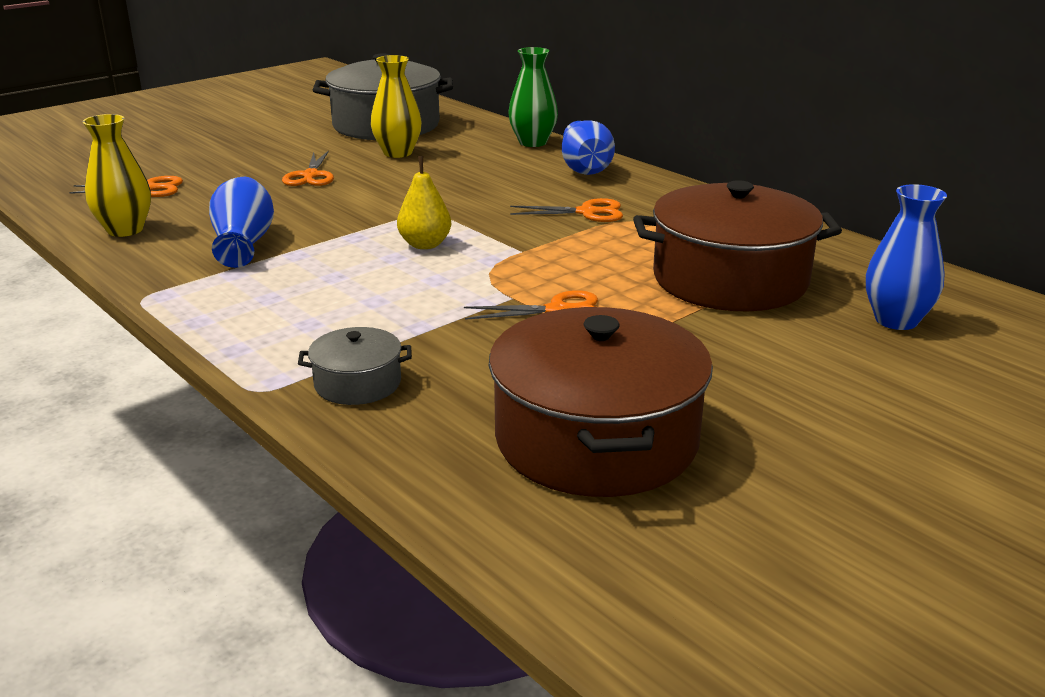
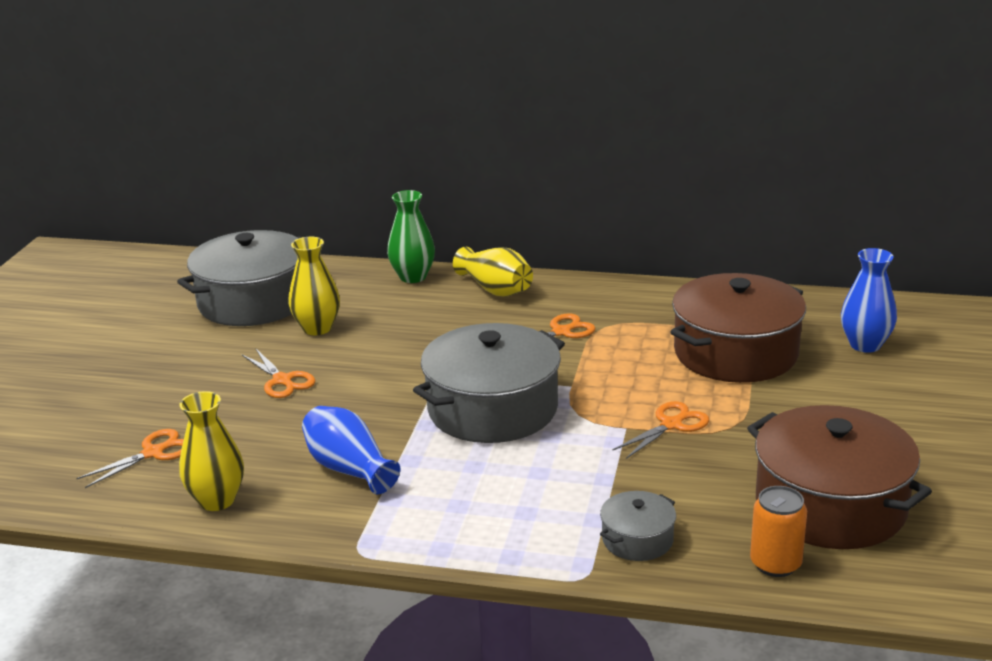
camera: 35 degrees left, 0 degrees up
(425, 244) = (493, 409): yellow pear -> grey pot
(444, 462) = (775, 564): none -> orange can
(585, 168) = (495, 289): blue vase -> yellow vase

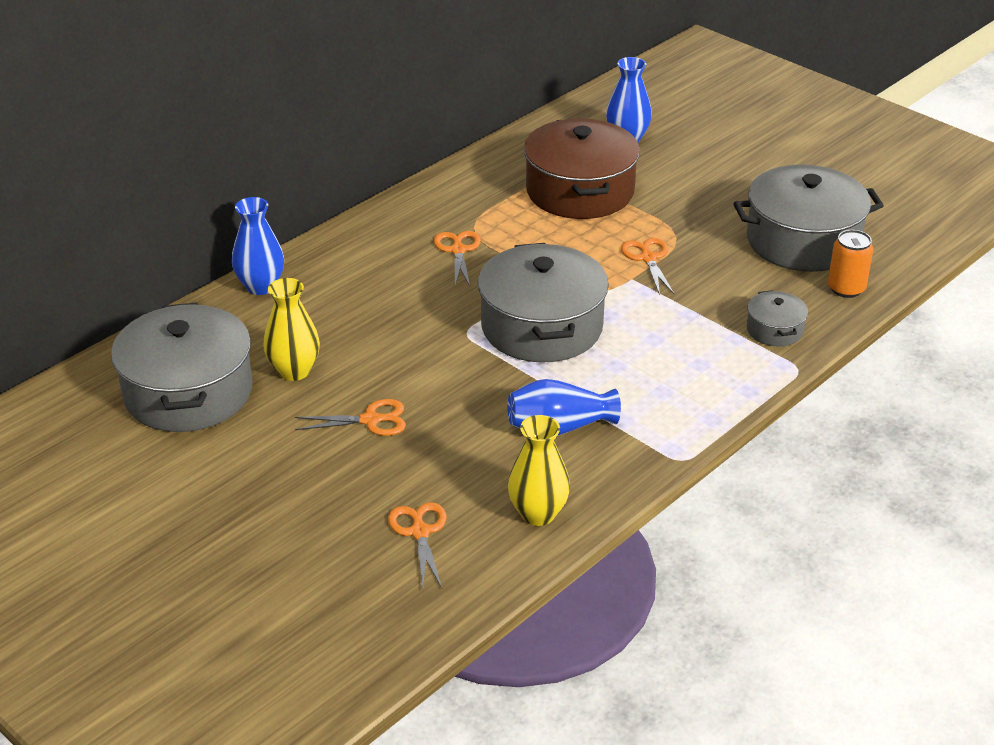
camera: 60 degrees left, 10 degrees up
(413, 277) = (261, 286): green vase -> blue vase
(495, 289) = (343, 253): yellow vase -> none
(830, 505) = (803, 241): brown pot -> grey pot

